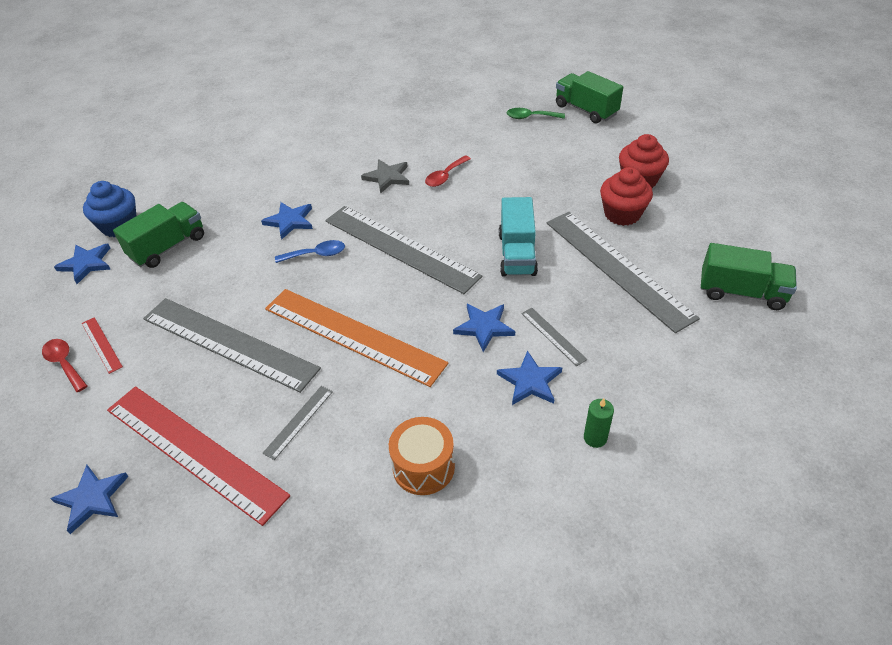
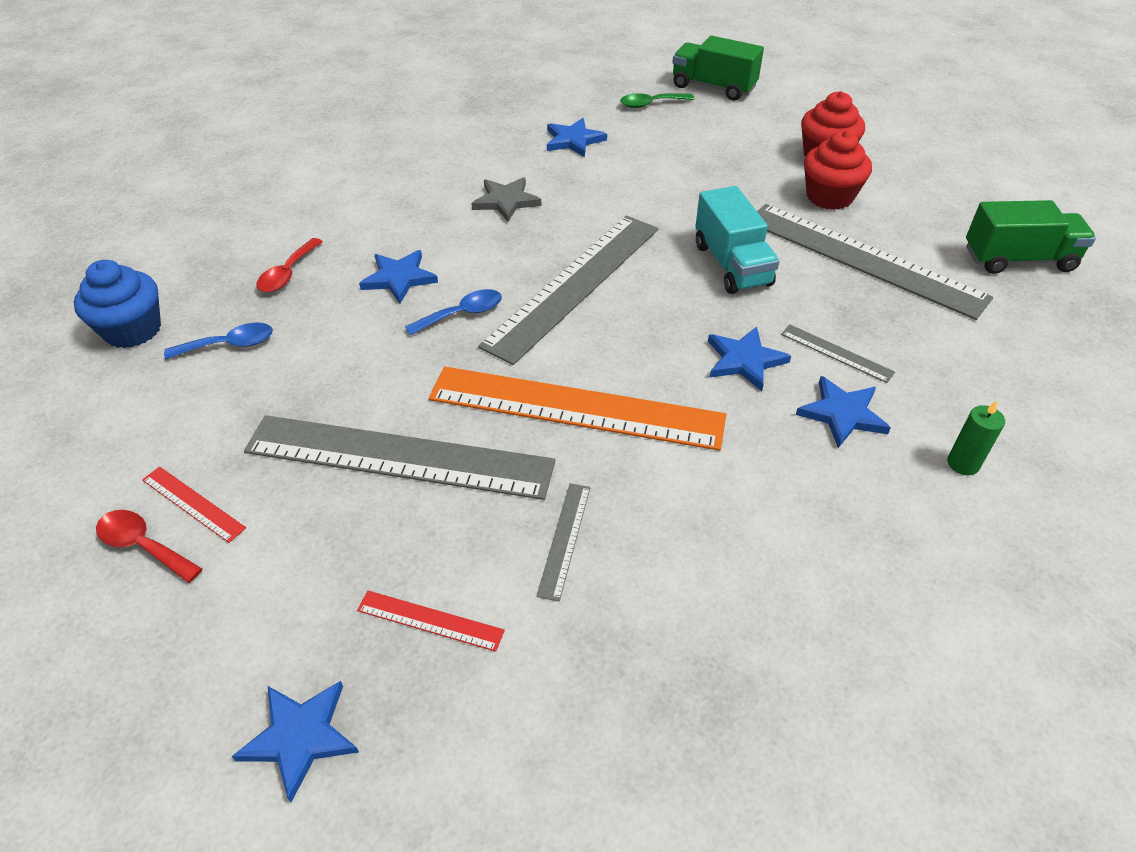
camera: 20 degrees left, 0 degrees up
(86, 264) = (105, 393): blue star -> blue star (573, 140)
(168, 247) = (229, 345): green truck -> blue spoon
(194, 451) = (430, 620): red ruler -> red ruler, size x0.41
(400, 248) = (575, 285): grey ruler -> grey ruler turned 75 degrees counterclockwise
(423, 467) = (773, 555): orange drum -> none
(445, 176) = (583, 188): red spoon -> red spoon (287, 273)

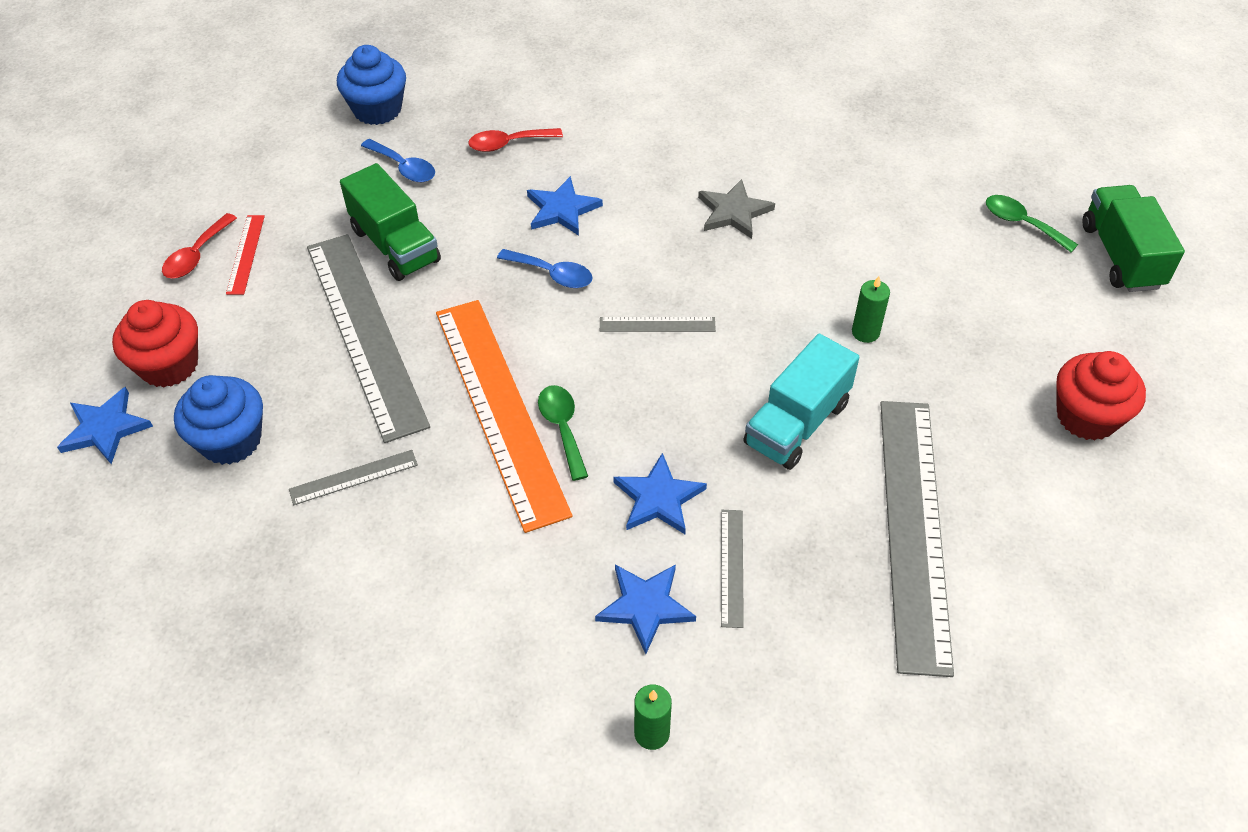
camera: 55 degrees right, 5 degrees up
(143, 545) = (196, 255): red spoon -> red spoon turned 150 degrees counterclockwise
(430, 620) = (231, 440): red ruler -> blue cupcake
(573, 140) = (884, 202): blue star -> none
(575, 285) = (657, 325): grey ruler -> grey ruler, size x0.41
(630, 380) = (562, 428): none -> green spoon
(679, 200) = (865, 332): none -> green candle
(829, 197) = (1004, 453): red cupcake -> red cupcake (169, 365)
(1018, 259) = (1060, 681): green truck -> green truck (395, 245)

